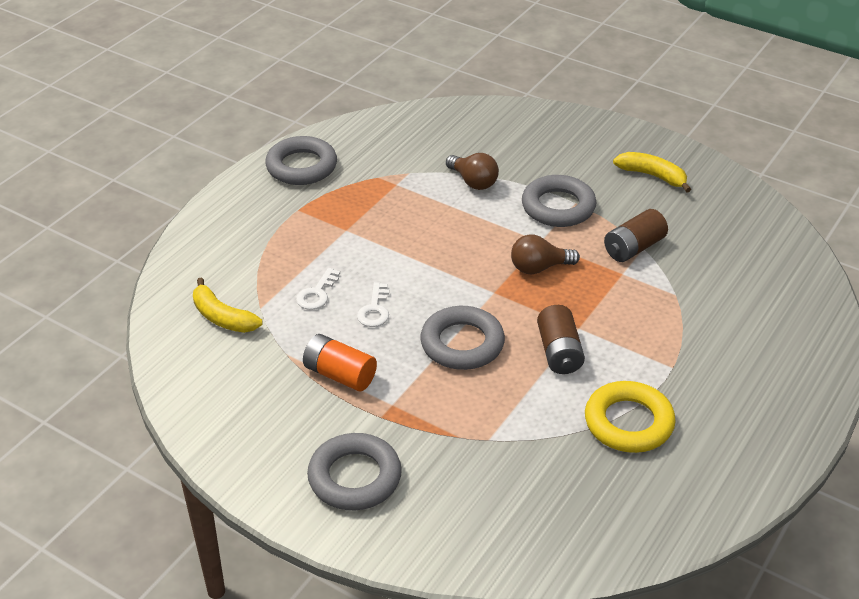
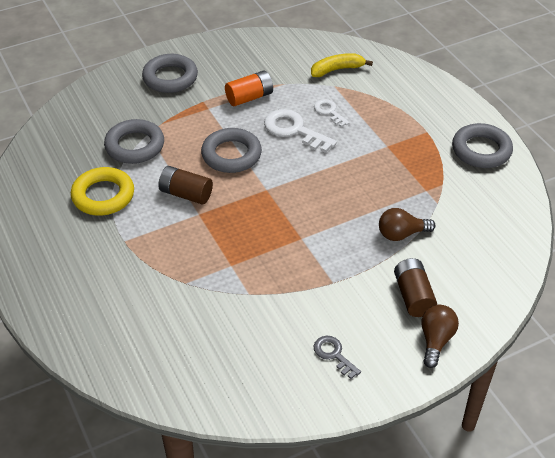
camera: 120 degrees right, 5 degrees up
(374, 310) = (294, 130): white key -> white key, size x1.73
(539, 268) = (273, 223): brown light bulb -> brown light bulb (435, 340)
(558, 207) = (334, 269): grey ring -> grey ring (135, 146)
(633, 248) = (253, 288): brown battery -> brown battery (413, 296)
(652, 176) = (333, 354): yellow banana -> grey key

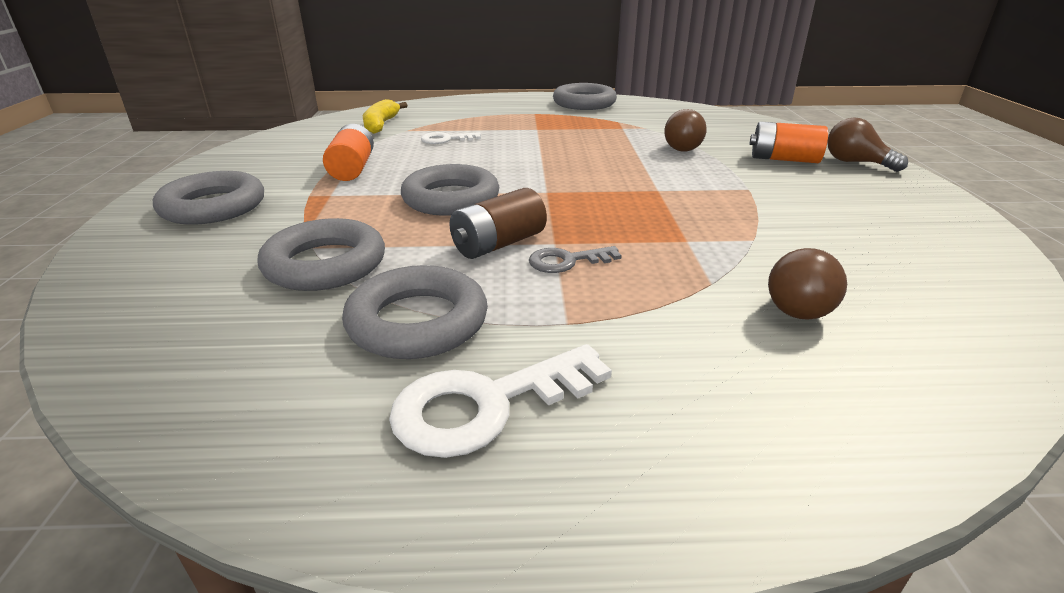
camera: 65 degrees left, 15 degrees down
(103, 196) = (417, 322): yellow ring -> grey ring
(179, 318) = (797, 304): none -> brown light bulb
(294, 130) = (452, 159): white key -> white key (486, 405)
(333, 354) = (882, 211): grey key -> grey key (567, 261)
(413, 296) = (783, 159): brown battery -> orange battery

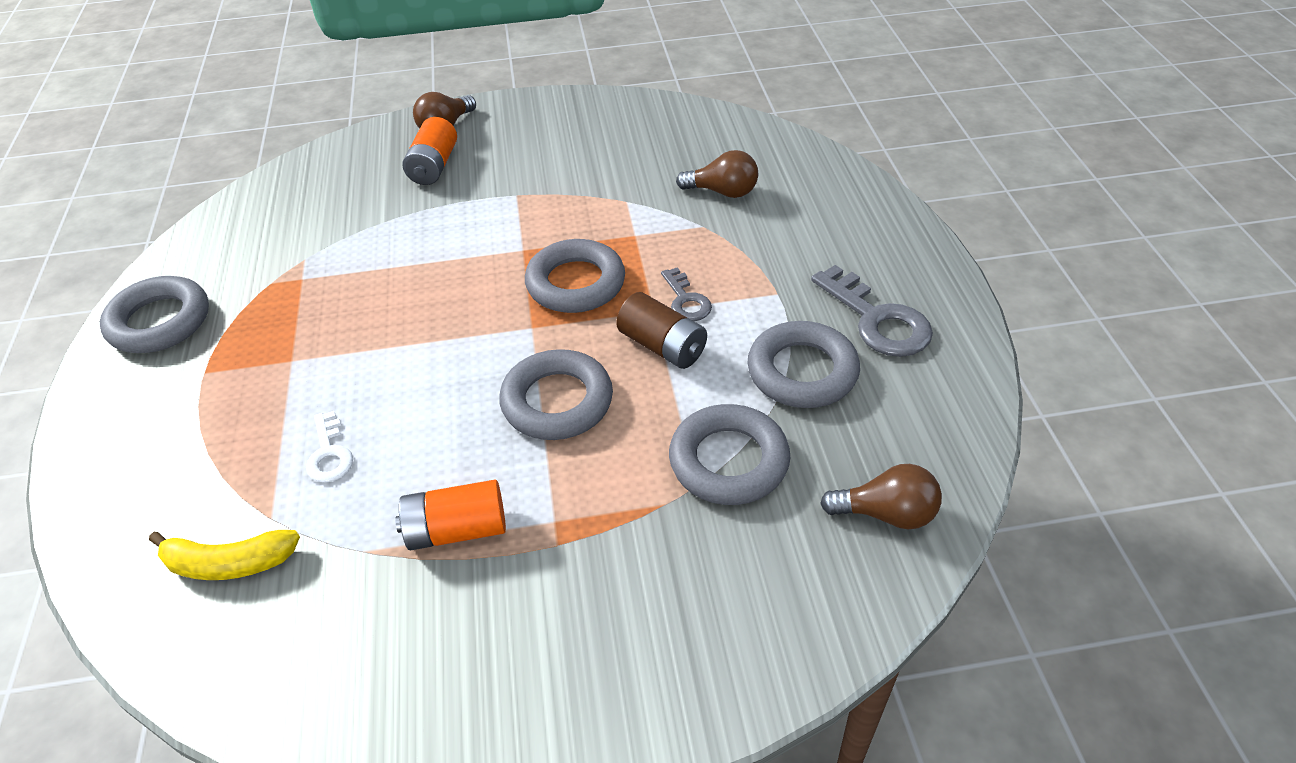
camera: 95 degrees left, 15 degrees up
(213, 206) = (604, 640): grey ring -> grey ring (575, 283)
(486, 405) = (877, 320): white key -> grey key
(682, 147) = (388, 230): brown light bulb -> brown light bulb (886, 514)

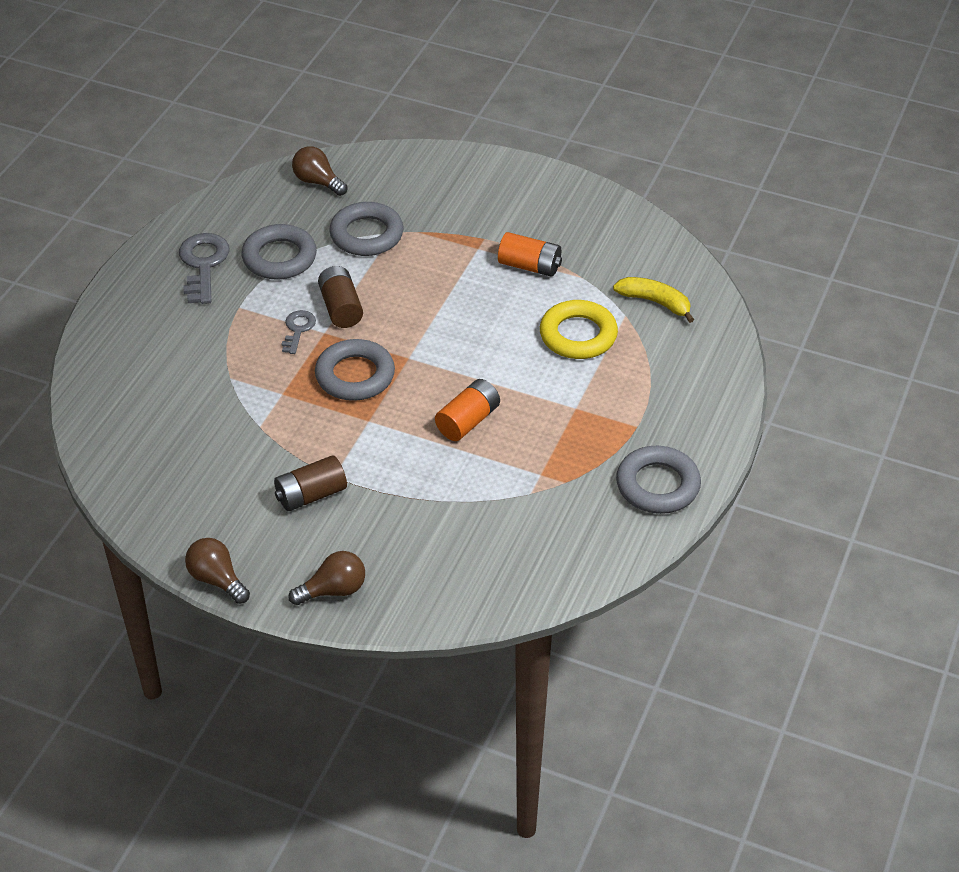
camera: 150 degrees left, 0 degrees up
(329, 454) = (578, 335): white key -> yellow ring
(434, 166) = (376, 543): orange battery -> orange battery (468, 421)
(524, 174) = (311, 495): none -> brown battery
(557, 401) = (429, 305): grey ring -> none
(723, 192) = (185, 399): brown light bulb -> brown light bulb (217, 579)

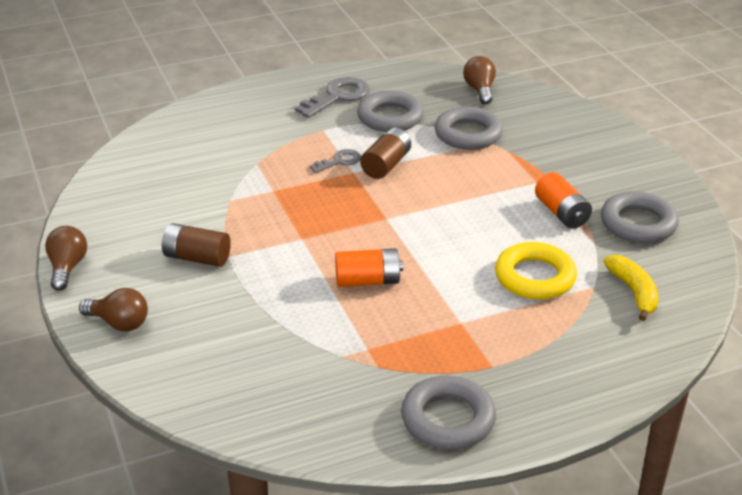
camera: 45 degrees right, 10 degrees down
(355, 375) = (334, 208): grey ring -> grey ring (638, 223)

